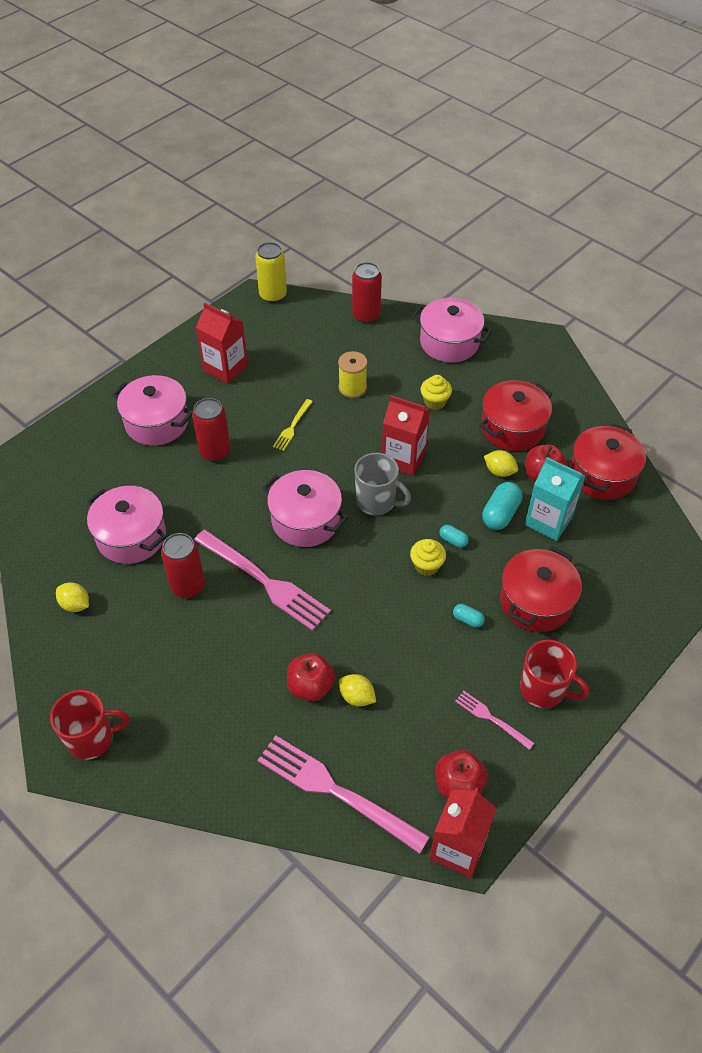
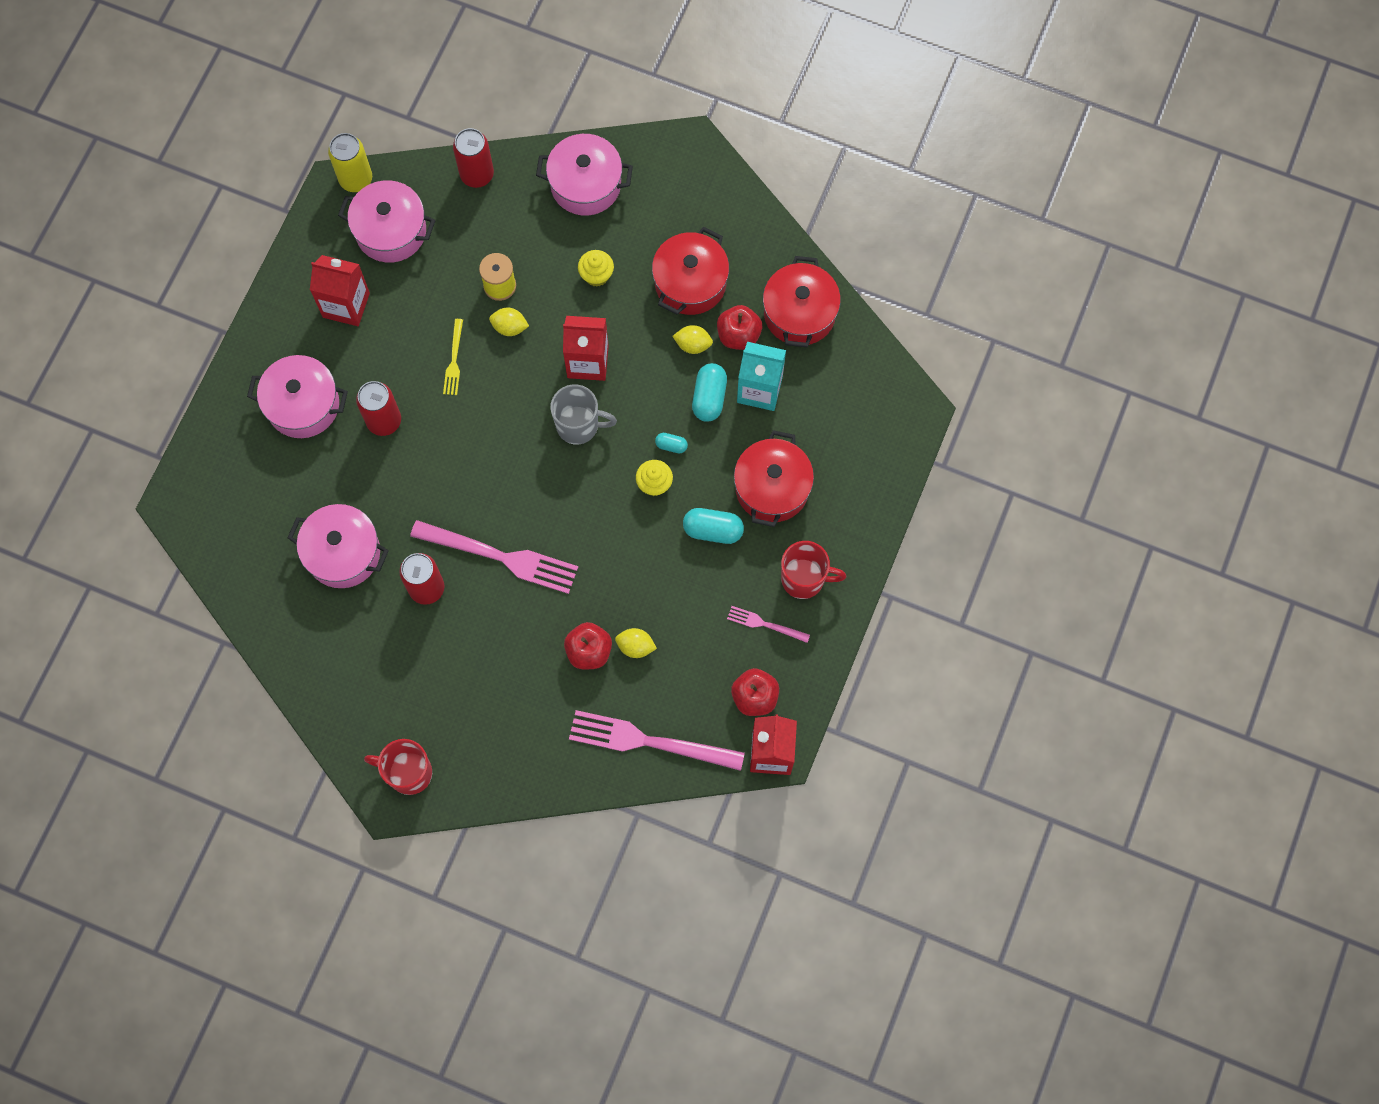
camera: 20 degrees left, 20 degrees up
(75, 604) = (324, 647): yellow lemon -> yellow lemon (509, 327)
(92, 739) = (408, 773): red mug -> red mug turned 135 degrees counterclockwise
(305, 520) = (514, 473): pink pot -> pink pot (391, 231)
(467, 620) = (713, 530): turquoise capsule -> turquoise capsule, size x1.83

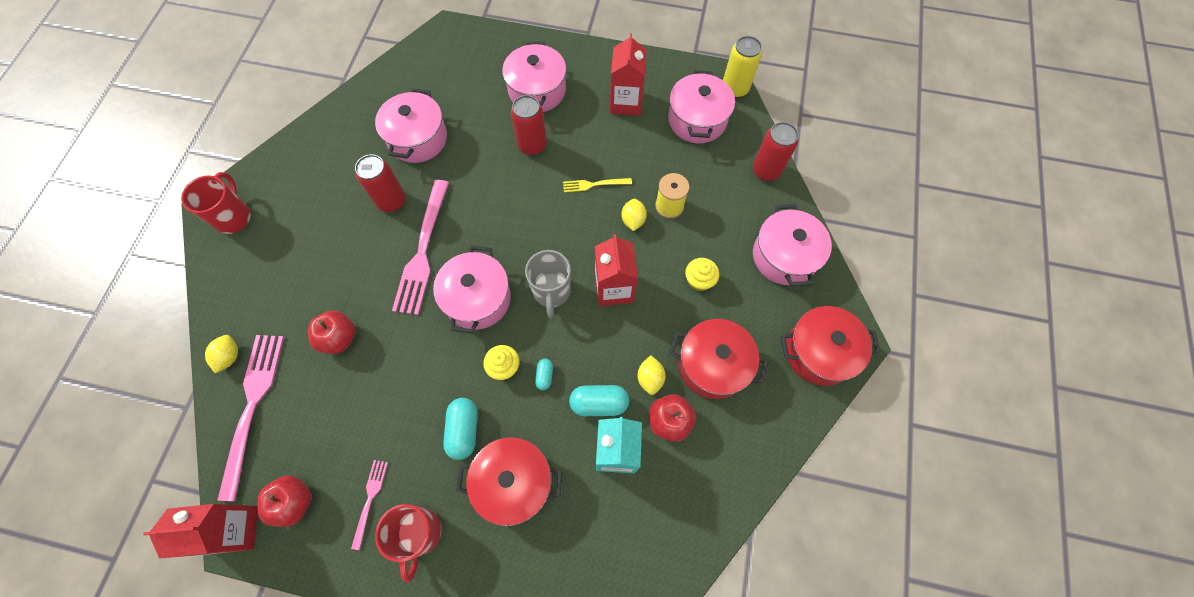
camera: 80 degrees right, 5 degrees down
(571, 503) = (477, 299): none -> pink pot
(635, 646) = (344, 378): yellow lemon -> yellow lemon (229, 357)
(799, 313) = (707, 479): red pot -> red pot (819, 352)

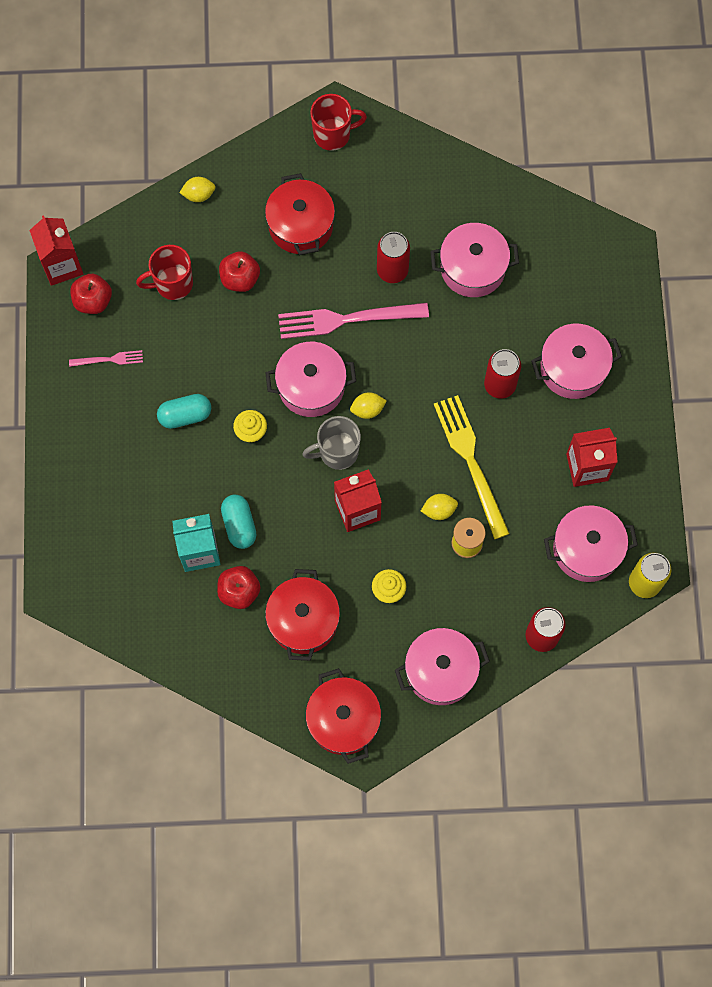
camera: 75 degrees right, 5 degrees up
(252, 405) = (162, 233): pink fork -> none
(420, 533) = (92, 409): red mug -> red mug (172, 284)
(514, 482) = (151, 471): red pot -> red pot (301, 225)
(544, 376) = (252, 470): turquoise capsule -> none
(593, 184) = (470, 460): yellow fork -> yellow fork, size x2.05
(650, 378) = (275, 565): yellow lemon -> yellow lemon (367, 409)

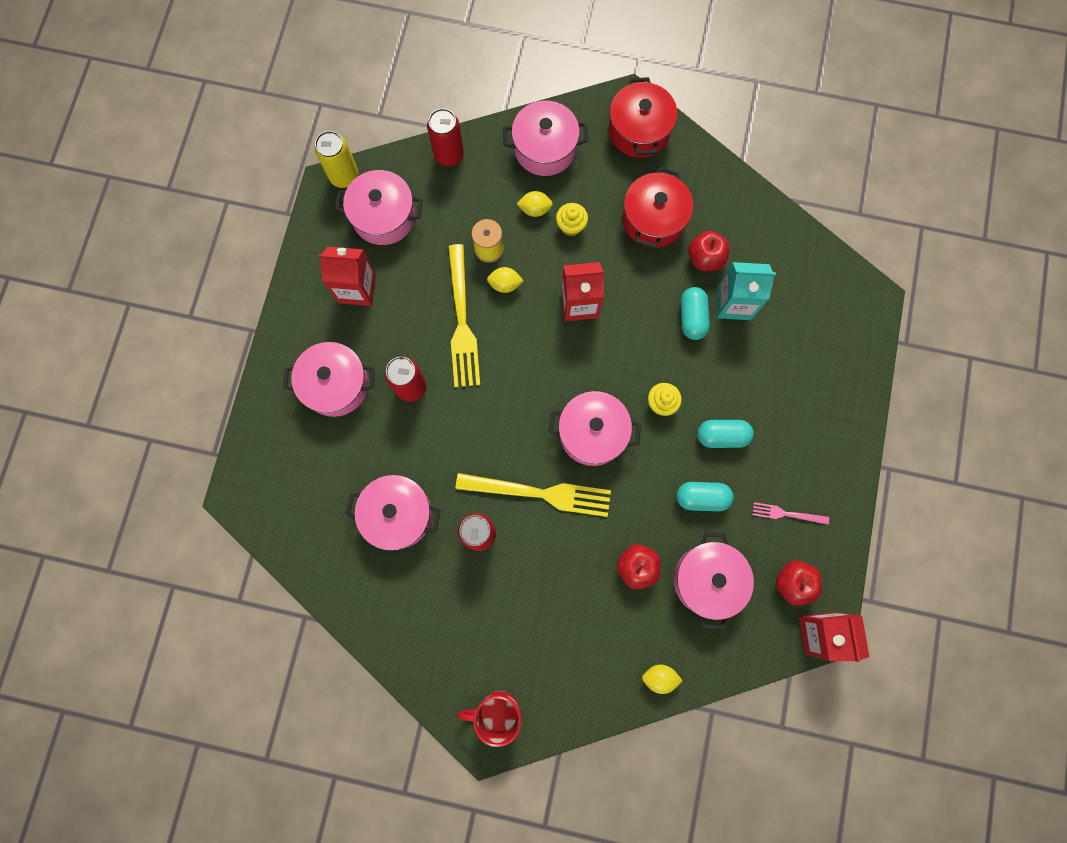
camera: 165 degrees left, 5 degrees up
(172, 284) = (707, 580): red mug -> pink pot
(193, 354) = (701, 497): none -> turquoise capsule
(301, 225) = (560, 611): red pot -> none
(337, 452) = (584, 362): grey mug -> none
(345, 320) = (541, 493): pink fork -> yellow fork
(367, 409) = (544, 396): yellow lemon -> yellow lemon (535, 209)

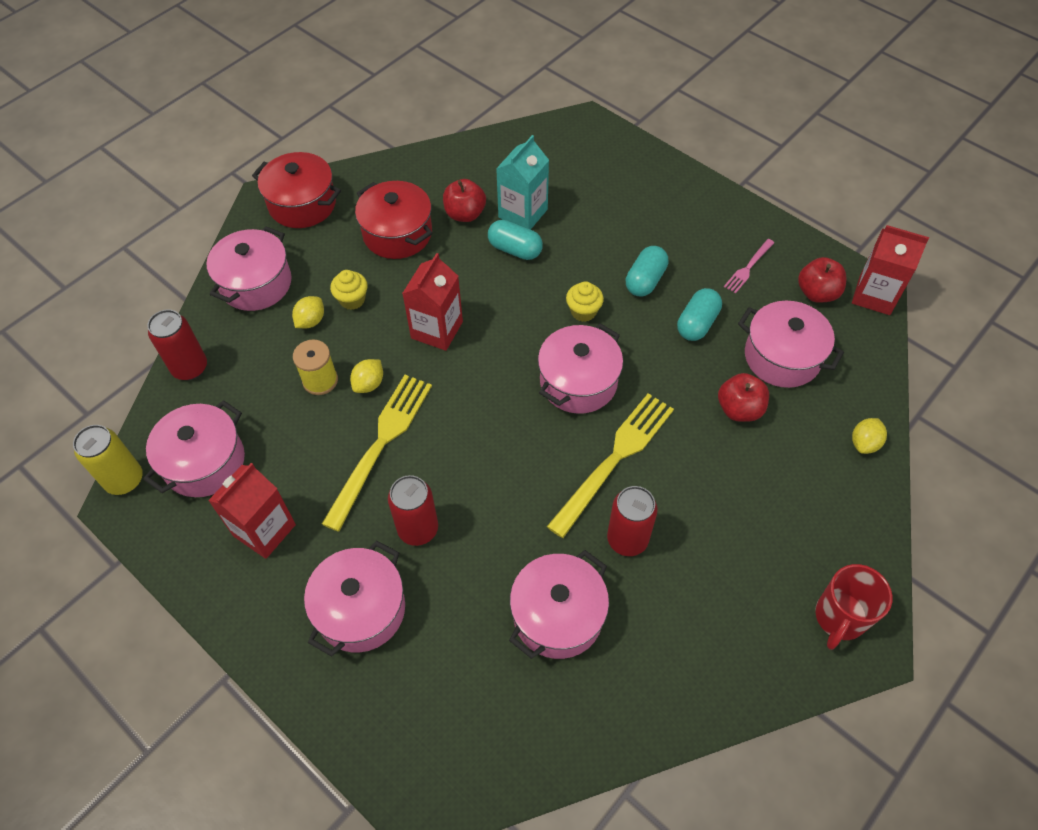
camera: 60 degrees left, 20 degrees down
(462, 323) = (381, 443): yellow fork -> yellow fork turned 90 degrees counterclockwise

